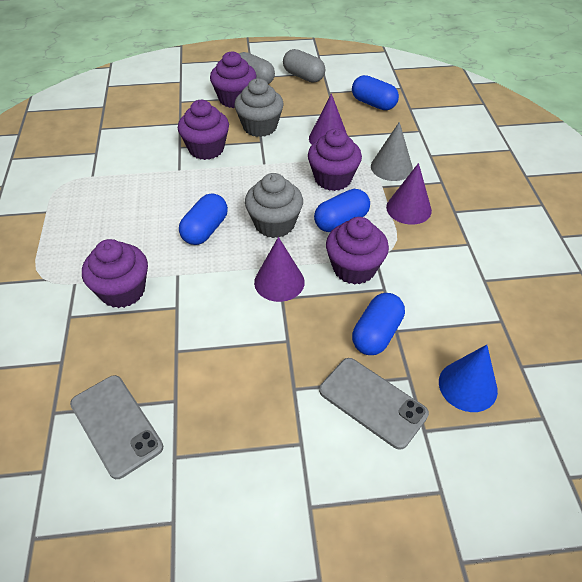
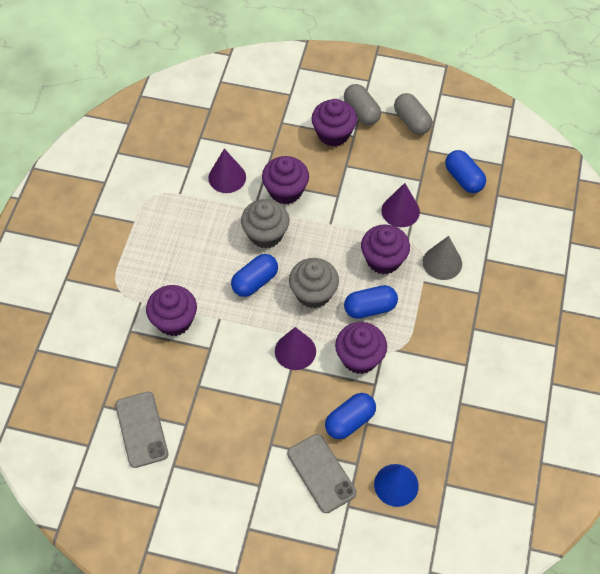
camera: 20 degrees right, 10 degrees up
(260, 127) = (343, 177): grey cupcake -> grey cupcake (265, 234)
(408, 208) = (434, 313): purple cone -> purple cone (227, 177)

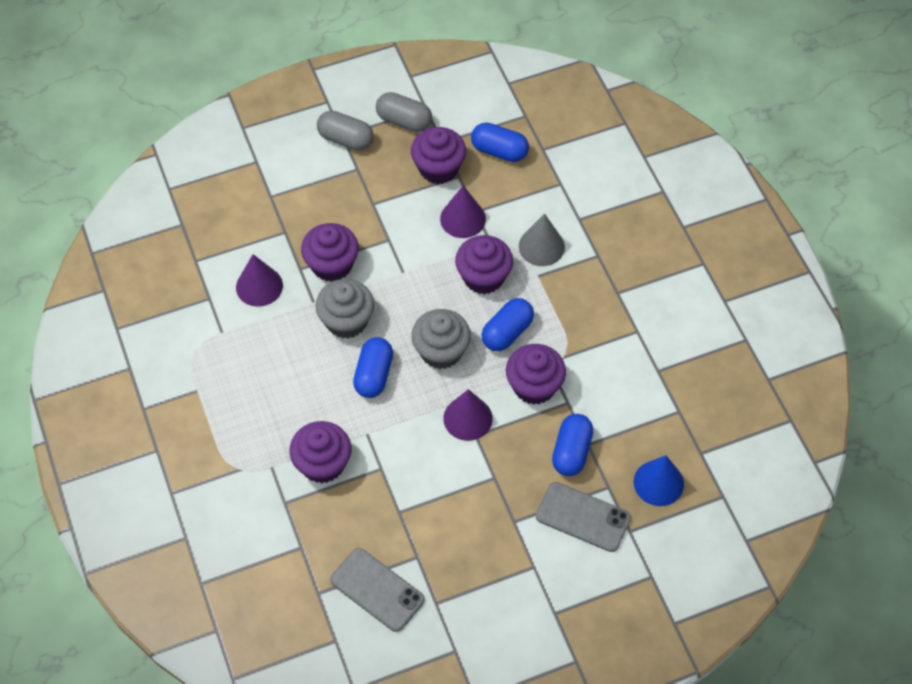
camera: 35 degrees left, 0 degrees up
(333, 134) = (334, 178): purple cupcake -> purple cupcake (438, 168)

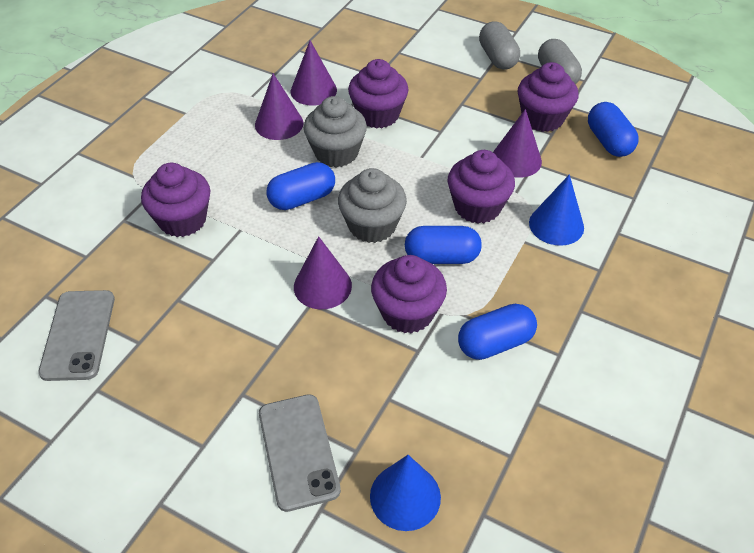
camera: 50 degrees right, 10 degrees down
(276, 335) = (279, 124): none -> purple cone
(541, 246) = (556, 225): grey cone -> blue cone
(571, 452) = (365, 390): blue capsule -> blue capsule (495, 343)

